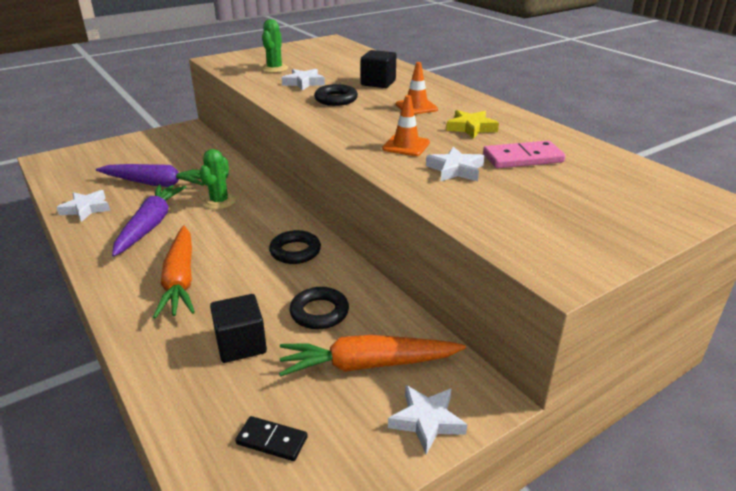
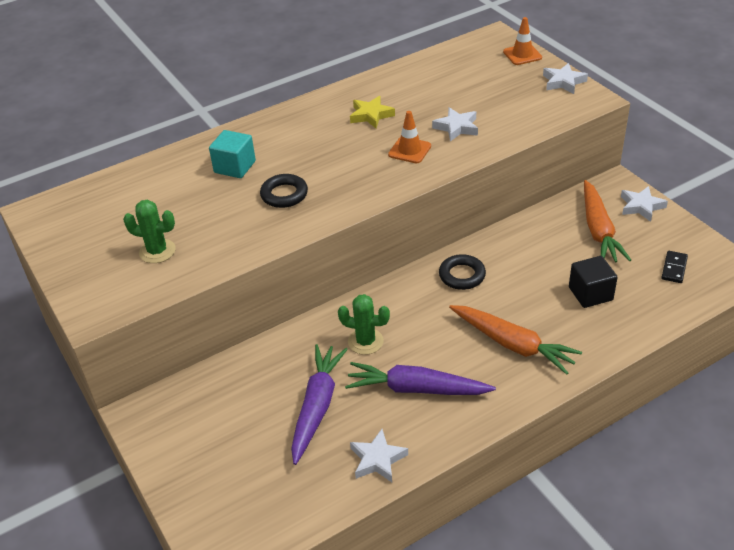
camera: 85 degrees left, 10 degrees up
(180, 280) = (513, 344): orange carrot -> orange carrot turned 45 degrees clockwise
(304, 83) = (222, 222): white star -> white star (563, 82)
(319, 312) = (546, 255): black ring -> none
(378, 83) = (235, 167): black cube -> turquoise cube
(416, 107) = (315, 143): orange traffic cone -> orange traffic cone (522, 55)
(522, 158) = (434, 96): pink domino -> none

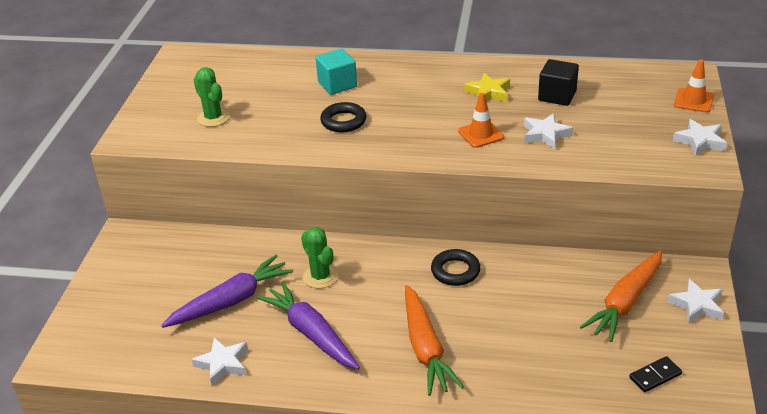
camera: 40 degrees right, 5 degrees down
(590, 294) = (545, 349): black cube -> black cube (557, 96)

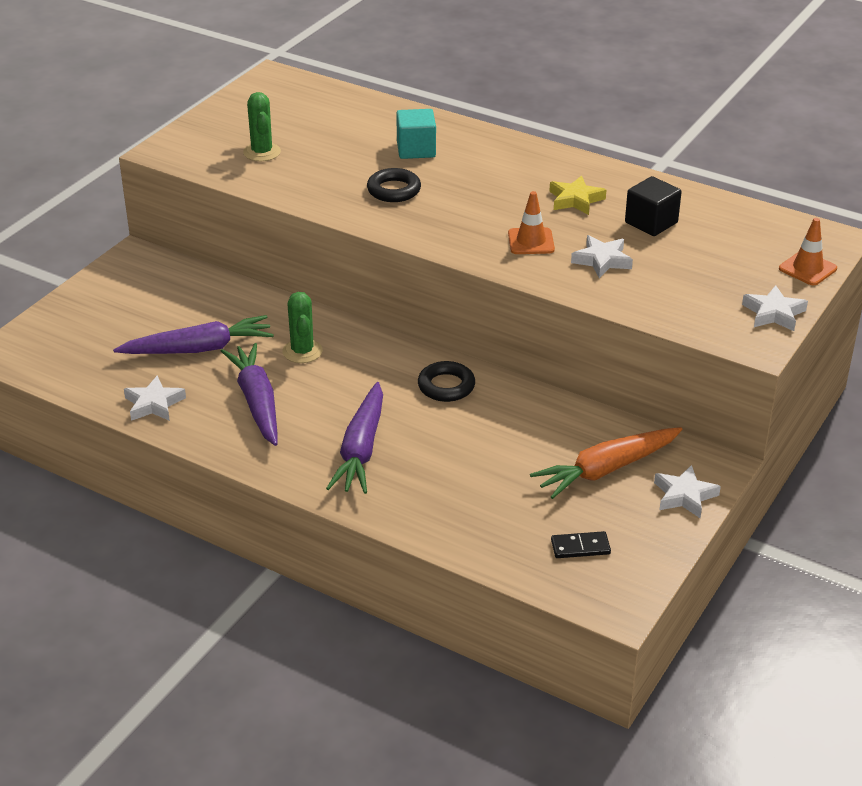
camera: 20 degrees right, 0 degrees up
(425, 348) = (361, 449): orange carrot -> purple carrot

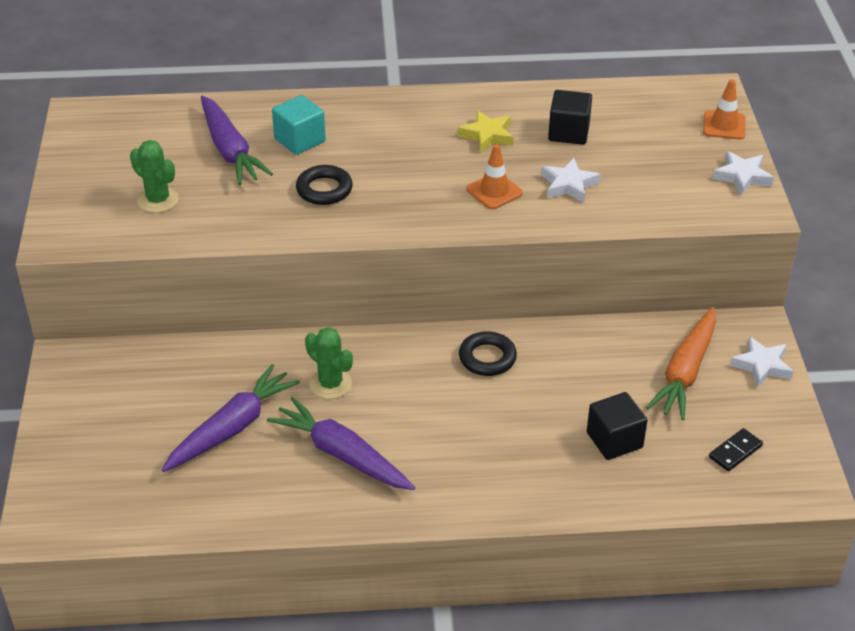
camera: 35 degrees left, 5 degrees up
(154, 404) = (248, 505): white star -> none
(361, 449) = (479, 454): purple carrot -> purple carrot (230, 150)
(483, 490) = (614, 440): none -> black cube

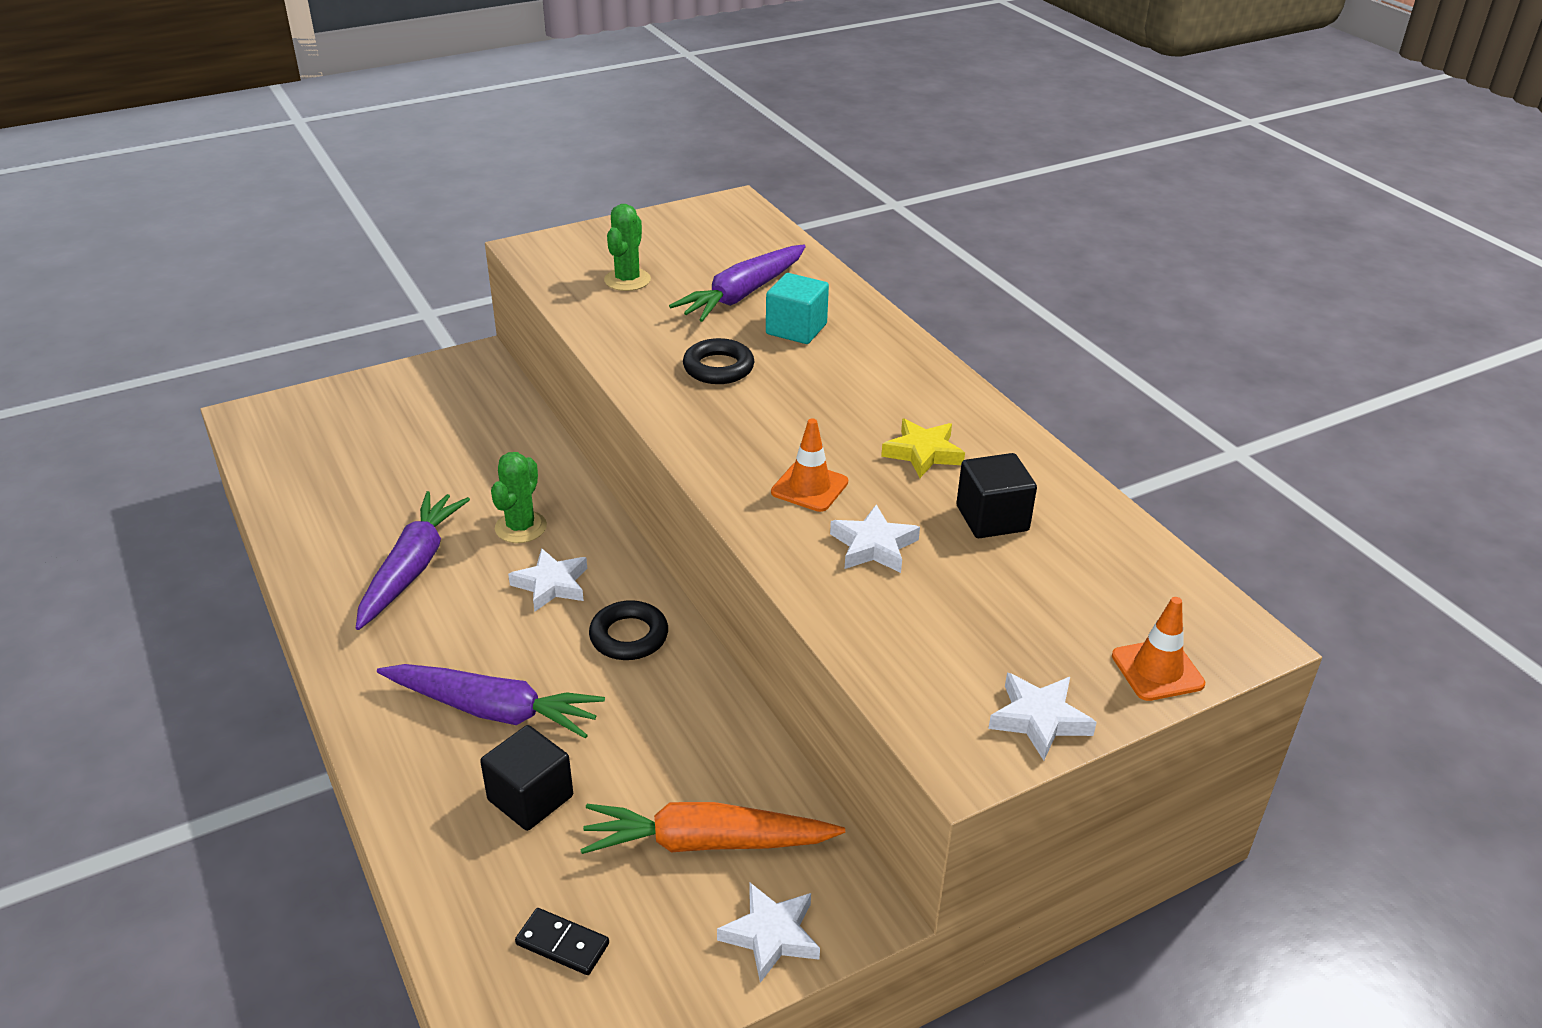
camera: 65 degrees right, 5 degrees down
(232, 428) = (423, 482): purple carrot -> purple carrot (493, 710)
(409, 383) = (551, 585): none -> white star

